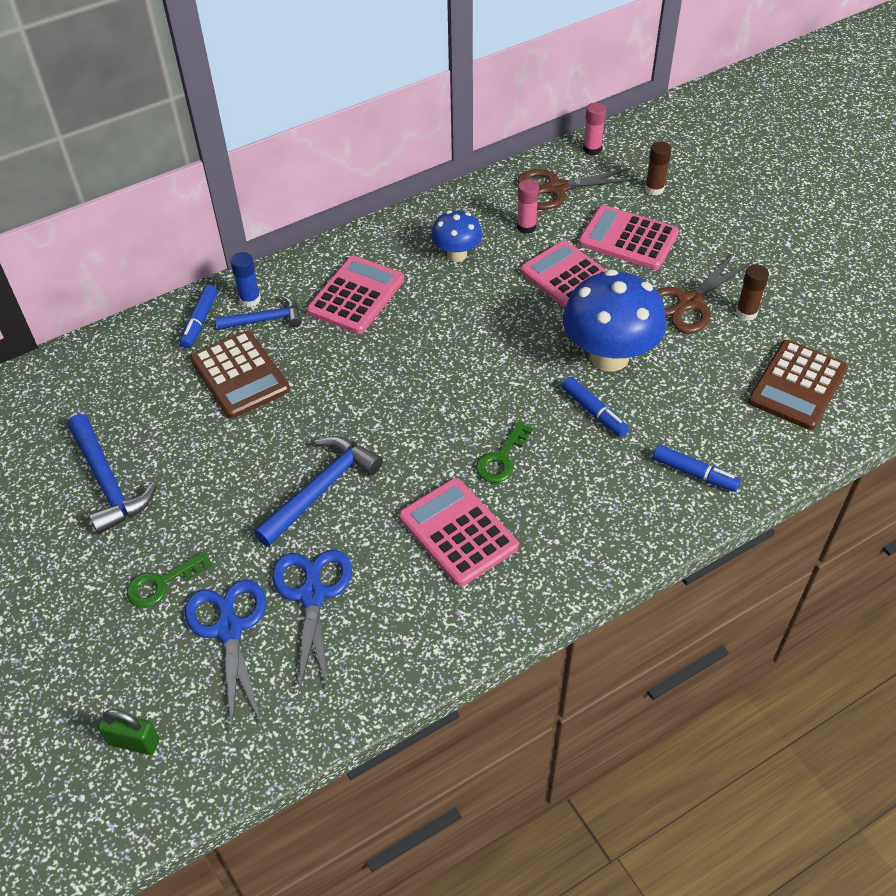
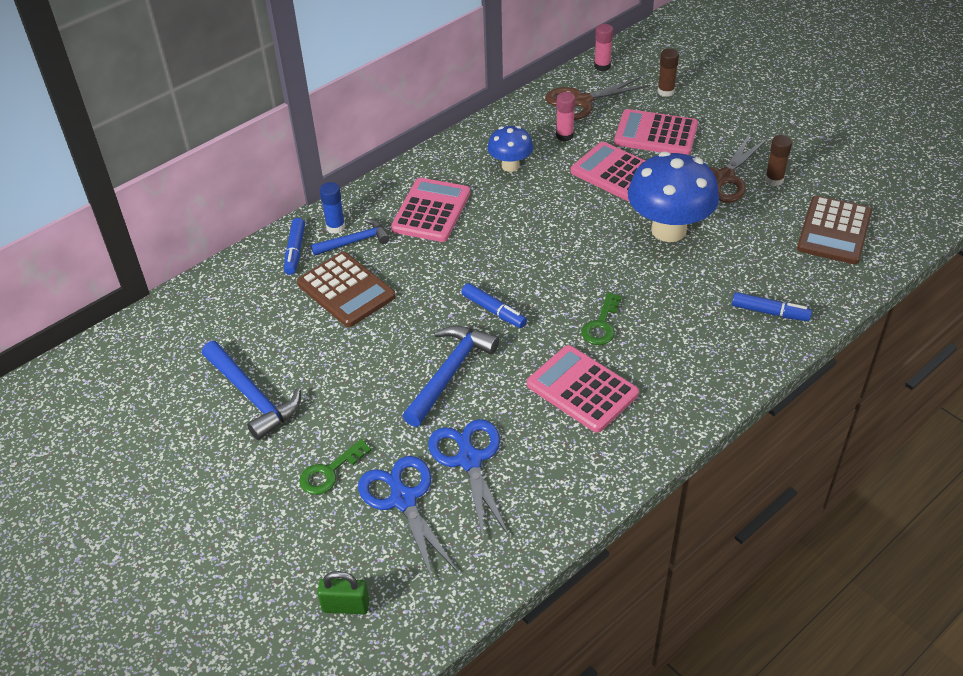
camera: 10 degrees left, 5 degrees down
(593, 412) = (669, 276): blue marker -> blue marker (493, 311)

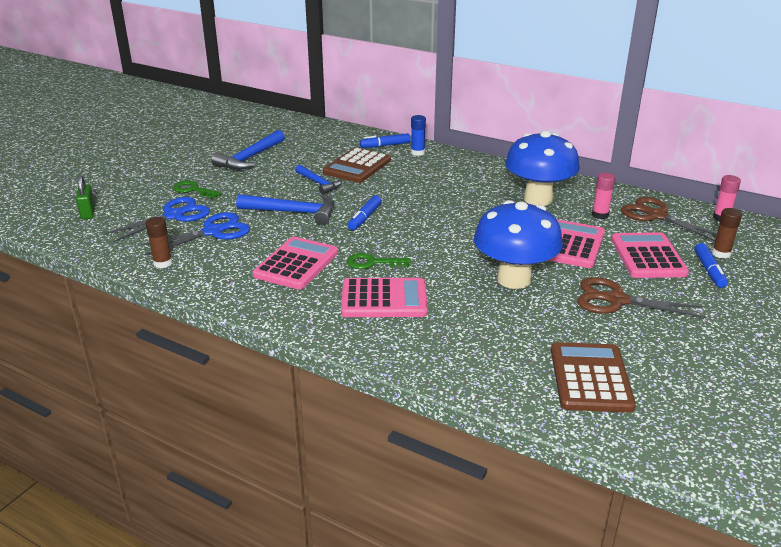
camera: 70 degrees right, 15 degrees down
(354, 241) = (407, 161): blue hammer -> blue hammer (319, 183)
(431, 211) = (459, 179): pink calculator -> pink calculator (384, 299)
(510, 166) = (538, 199): blue mushroom -> blue mushroom, size x1.82
(769, 312) = (435, 346): blue marker -> blue marker (709, 270)
(774, 180) = (642, 331): brown glue stick -> brown glue stick (163, 263)
(834, 231) = (590, 378): brown calculator -> brown calculator turned 90 degrees clockwise

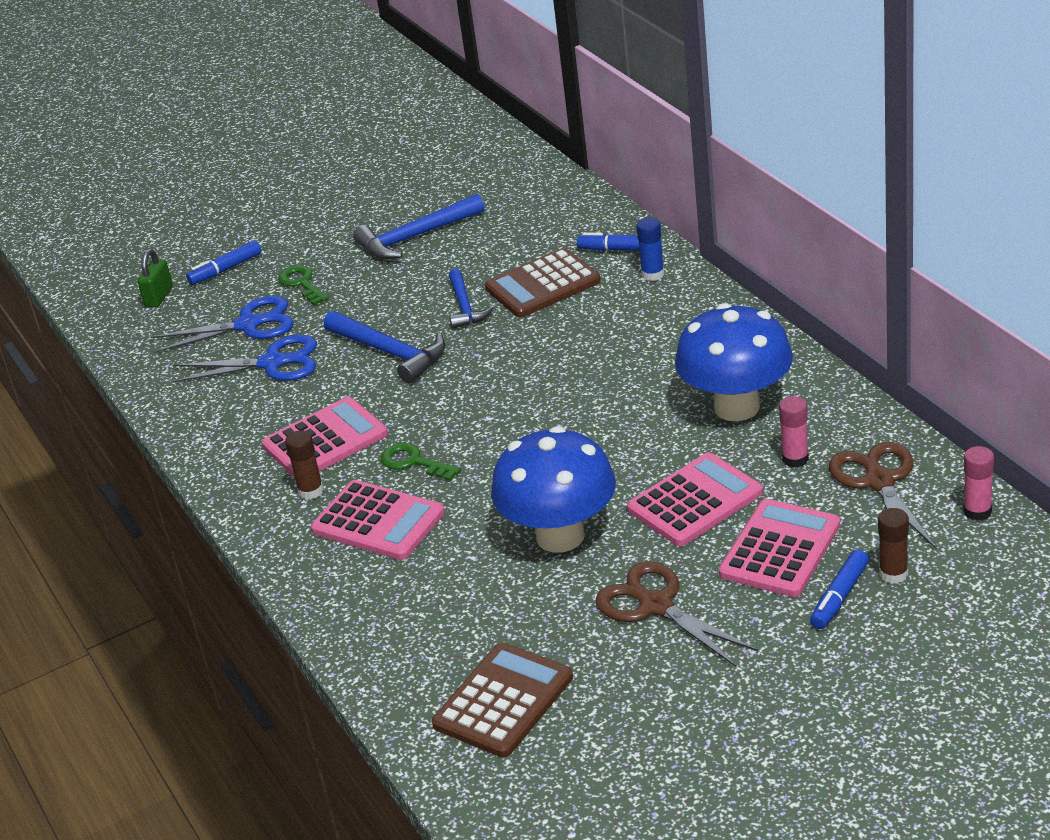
camera: 35 degrees right, 5 degrees up
(163, 263) = (183, 400): brown glue stick -> brown glue stick (311, 491)
(364, 218) = (469, 384): blue marker -> blue marker (226, 269)

